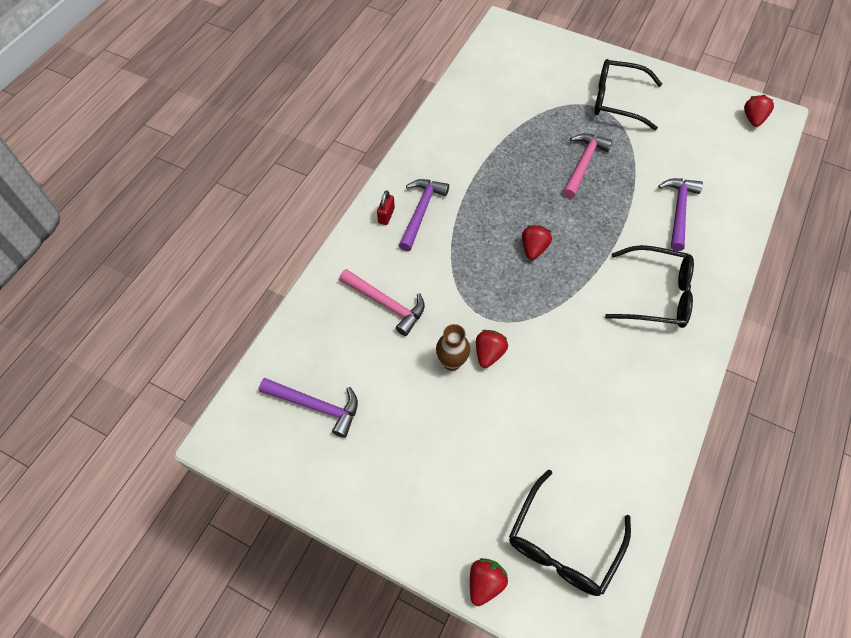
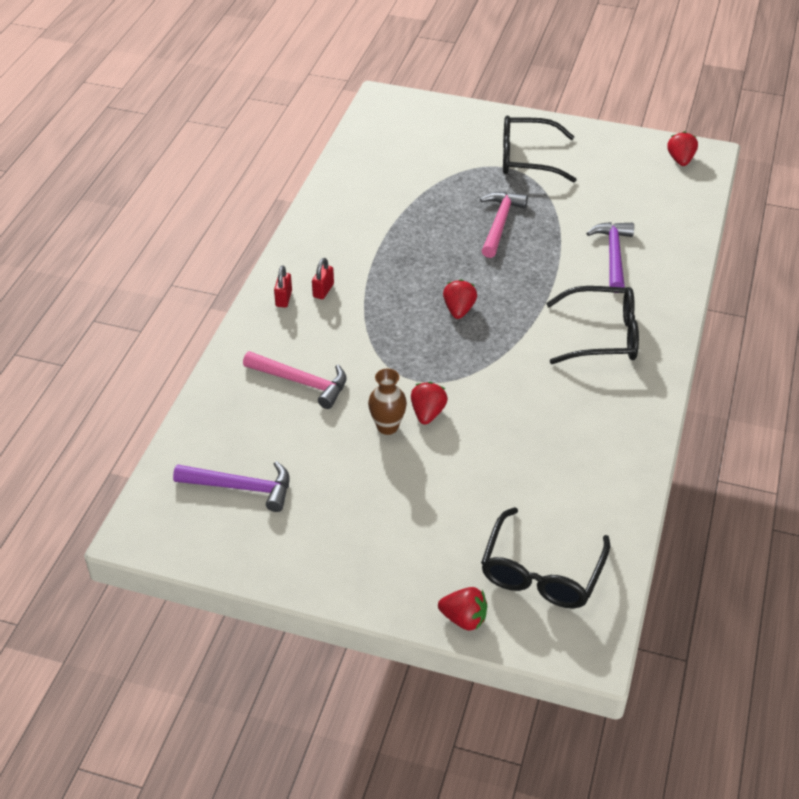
camera: 10 degrees left, 15 degrees down
(421, 212) = (323, 290): purple hammer -> red padlock
(485, 582) = (464, 619): red strawberry -> red strawberry turned 90 degrees clockwise

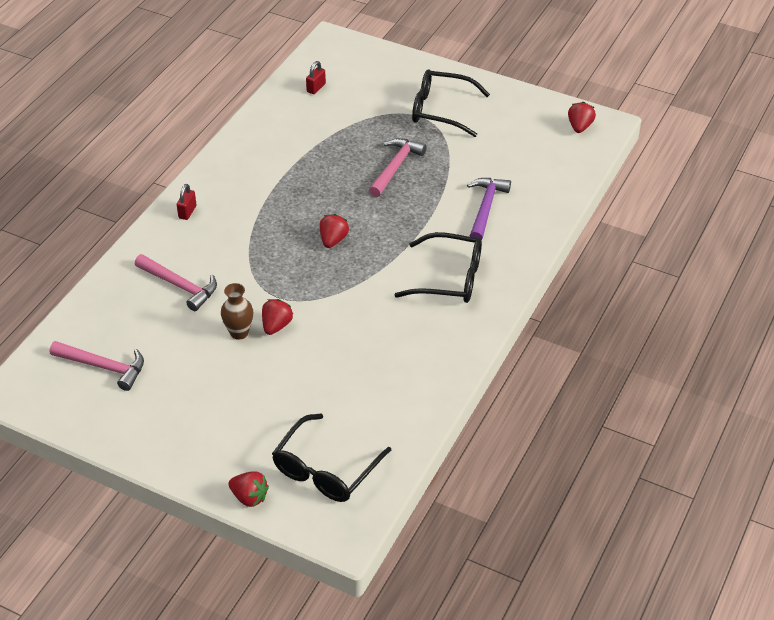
camera: 10 degrees right, 0 degrees up
(241, 487) = (103, 367): purple hammer -> pink hammer
(323, 290) = (223, 209): red padlock -> red padlock (316, 88)

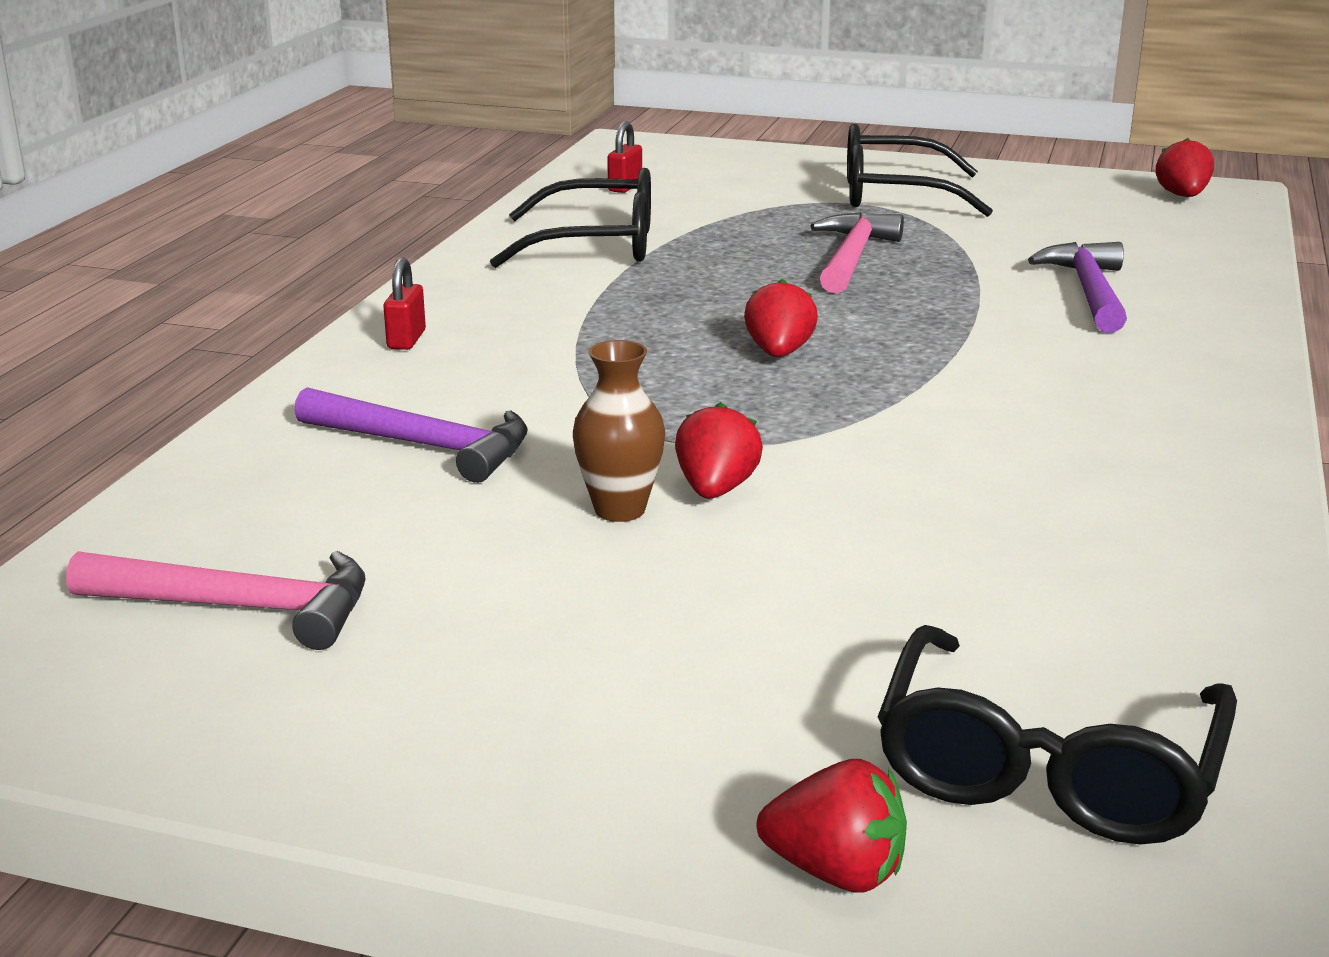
camera: 10 degrees left, 20 degrees down
(179, 286) = (424, 445): pink hammer -> purple hammer
(449, 278) = (1096, 385): black glasses -> black glasses (597, 245)

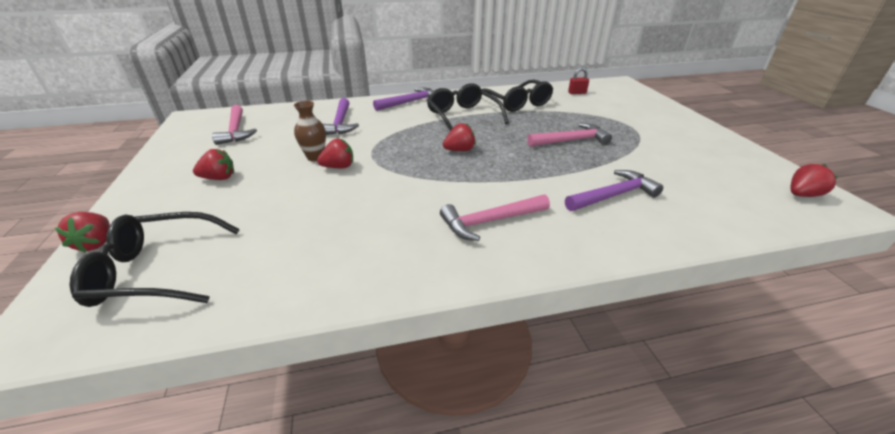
camera: 60 degrees right, 10 degrees up
(406, 340) = (409, 102): red padlock -> purple hammer
(599, 659) = (219, 178): none -> red strawberry
(894, 195) = (657, 132): black glasses -> black glasses (463, 116)
(1099, 396) = (491, 221): none -> pink hammer

